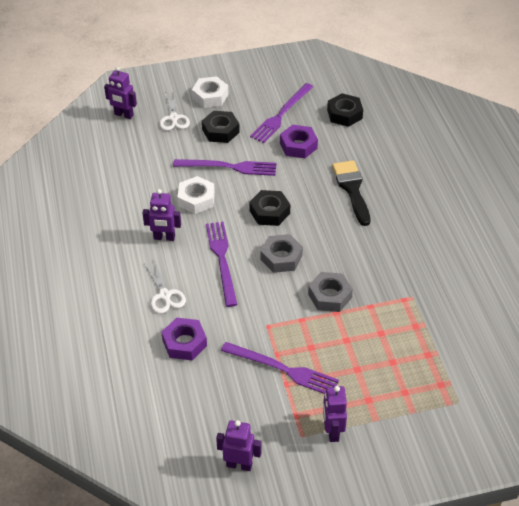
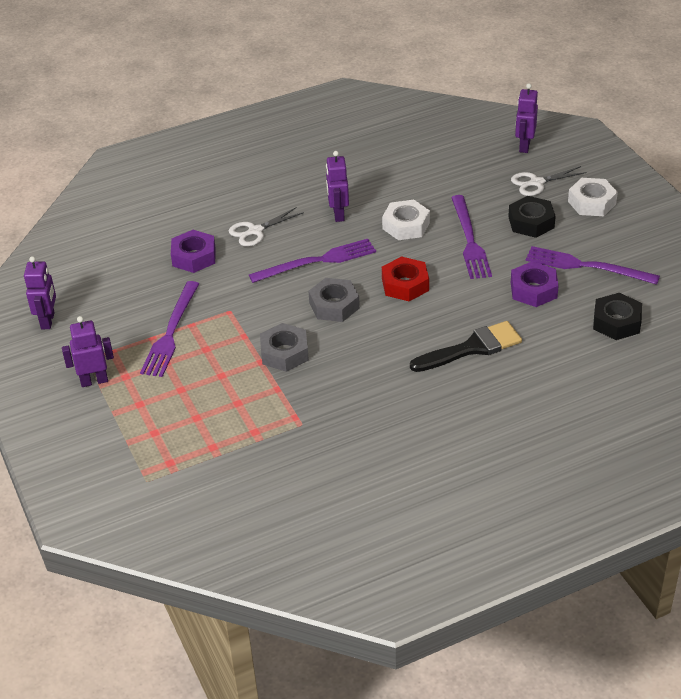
camera: 80 degrees right, 5 degrees down
(269, 212) = (405, 285): black nut -> red nut

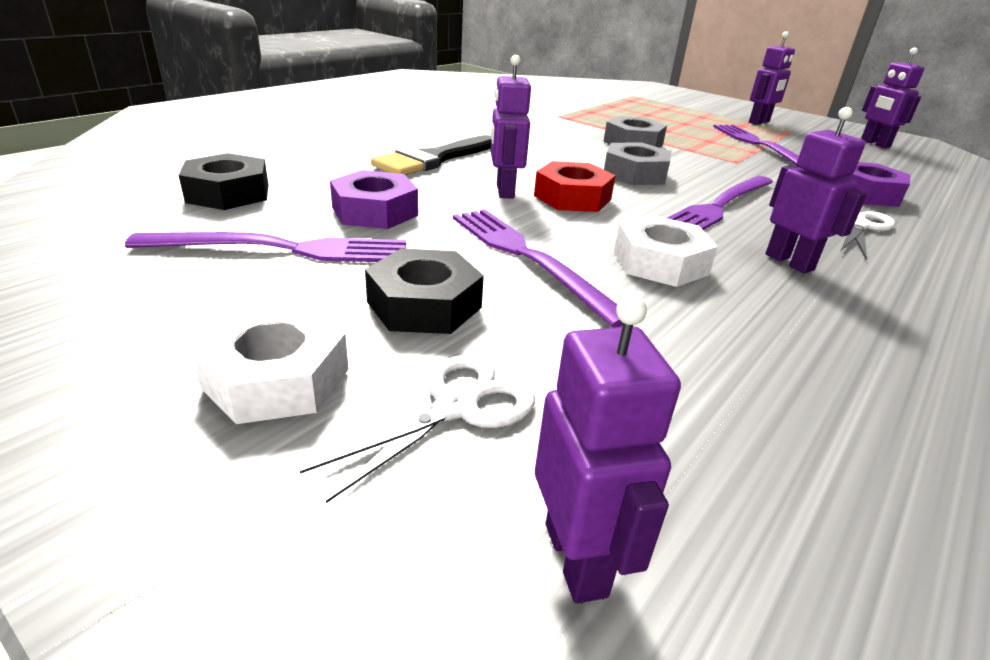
camera: 150 degrees right, 10 degrees down
(444, 298) = (504, 191): none -> purple robot

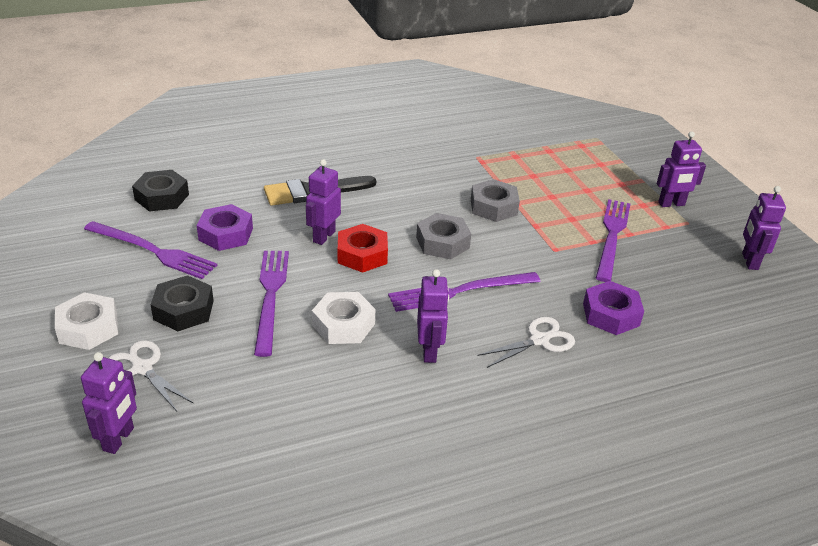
camera: 30 degrees right, 5 degrees up
(457, 406) = (142, 368): white scissors -> white scissors turned 120 degrees counterclockwise

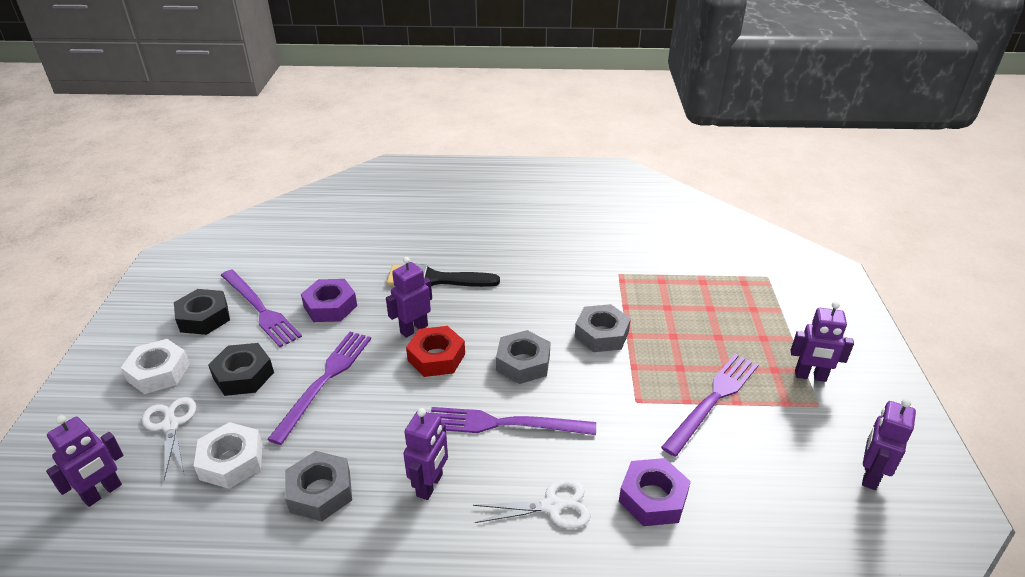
camera: 25 degrees right, 0 degrees up
(162, 197) = (303, 257): black nut -> black nut (204, 318)
(336, 381) = (320, 492): none -> grey nut
(343, 325) = (368, 430): white nut -> white nut (231, 461)

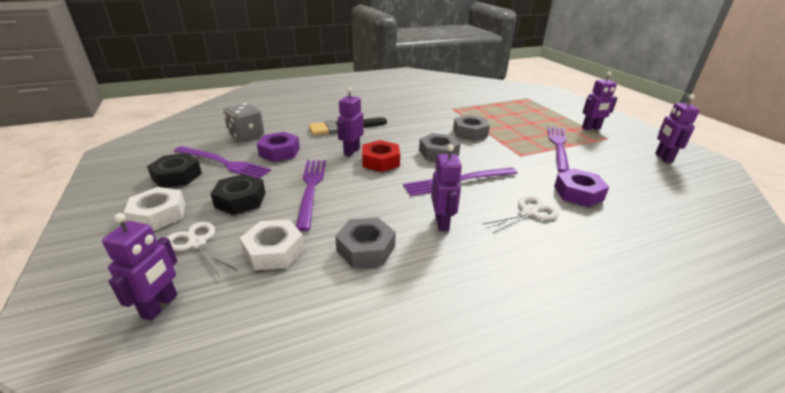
camera: 25 degrees left, 5 degrees down
(312, 265) = (246, 135): none -> grey dice

